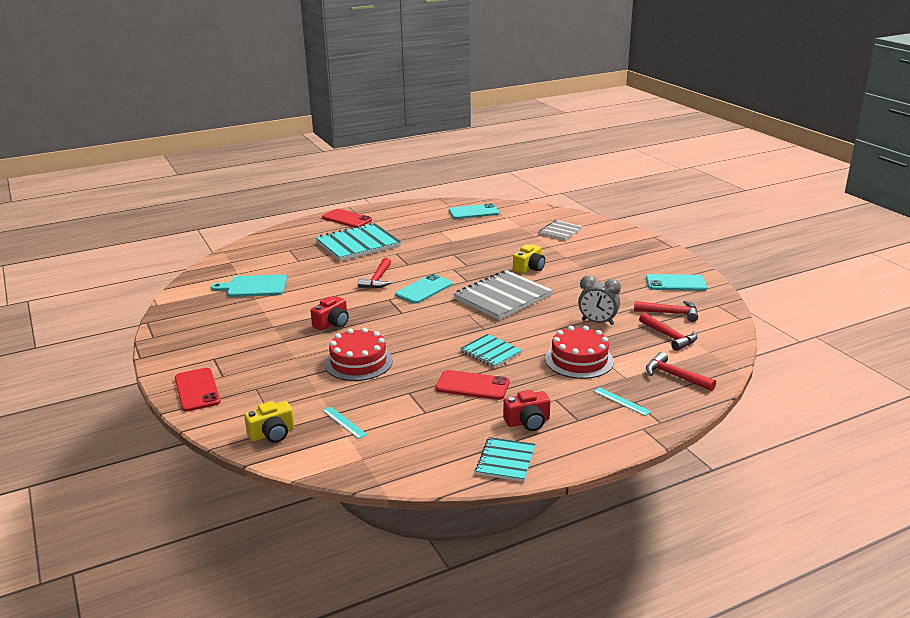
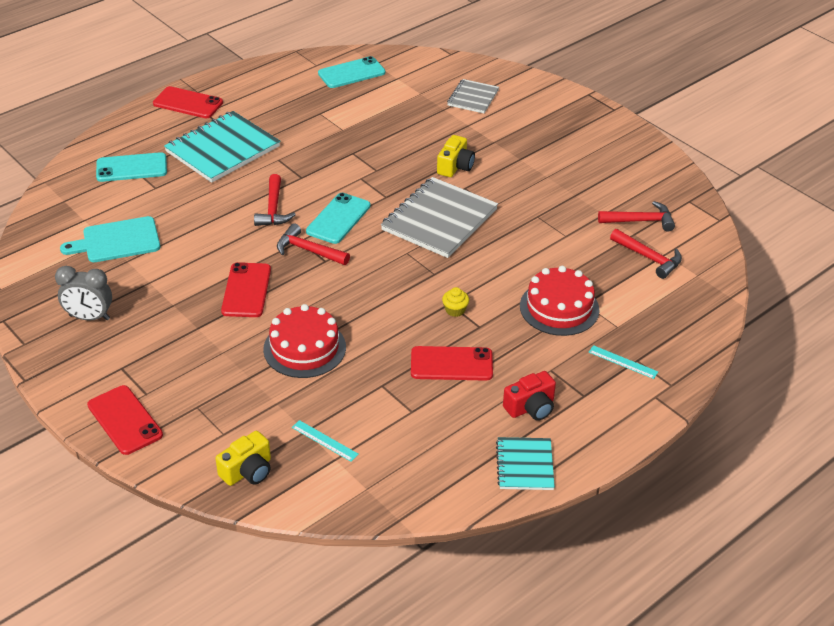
camera: 15 degrees left, 15 degrees up
(332, 323) = (246, 290): red camera -> red phone
(490, 352) = (455, 310): turquoise notebook -> yellow cupcake
(597, 322) = (562, 246): grey clock -> grey clock (89, 317)
(674, 376) = (669, 316): red hammer -> red hammer (308, 250)
(676, 283) = (634, 171): turquoise phone -> turquoise phone (131, 168)

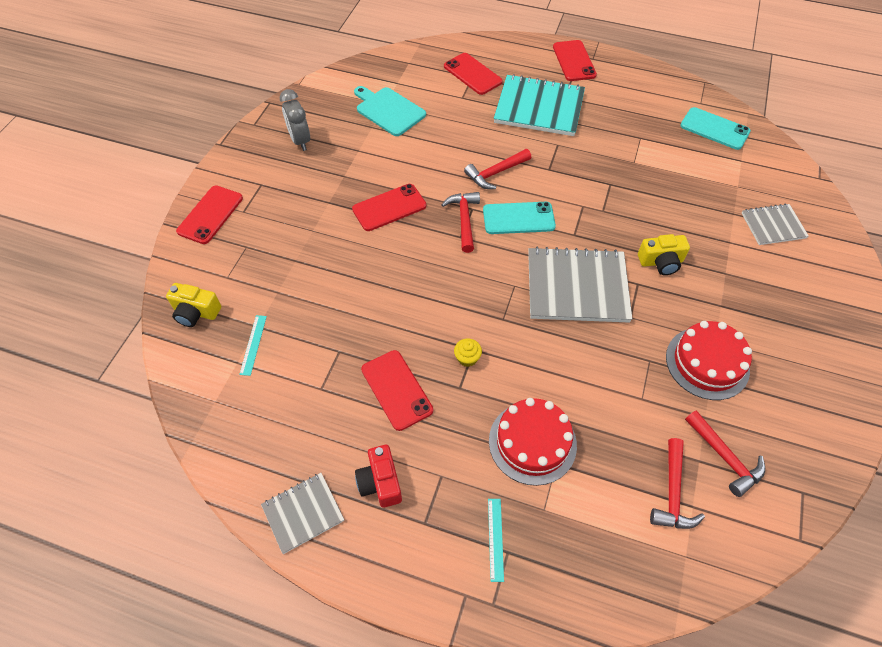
camera: 60 degrees right, 15 degrees up
(131, 168) = (472, 74): turquoise phone -> red phone
(304, 348) = (349, 277): red cake -> red cake (707, 363)
(525, 465) = (303, 513): turquoise notebook -> grey notebook
(531, 407) = (380, 482): red camera -> red camera turned 45 degrees clockwise

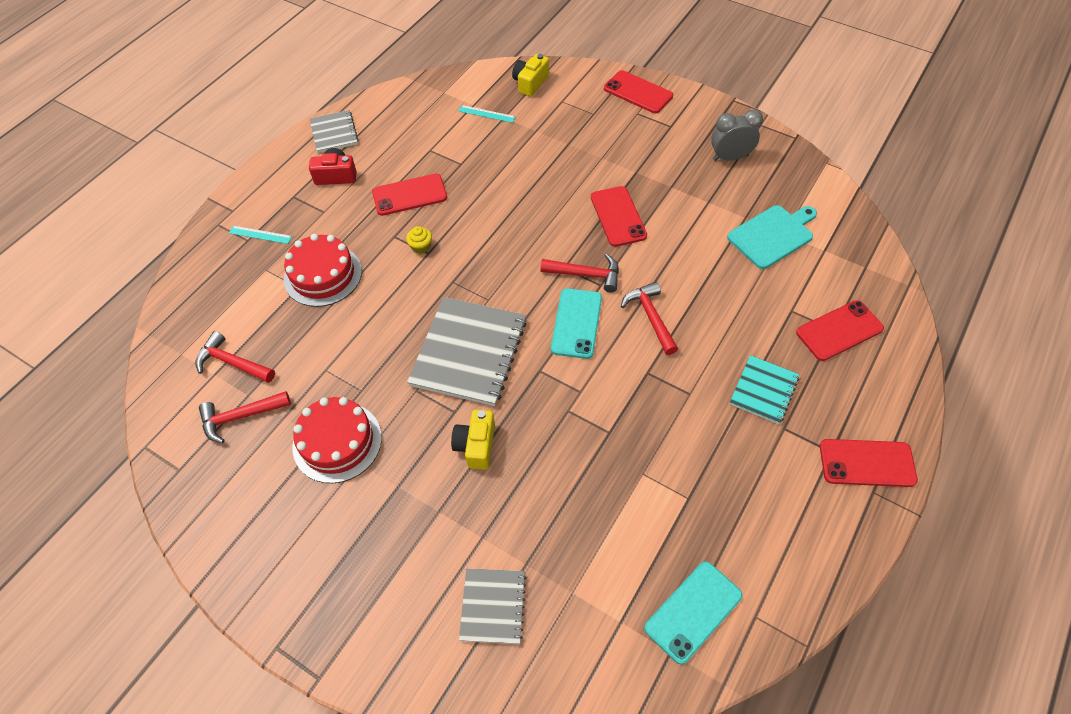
camera: 105 degrees right, 0 degrees up
(539, 108) = (763, 390): turquoise notebook -> turquoise notebook, size x0.56

